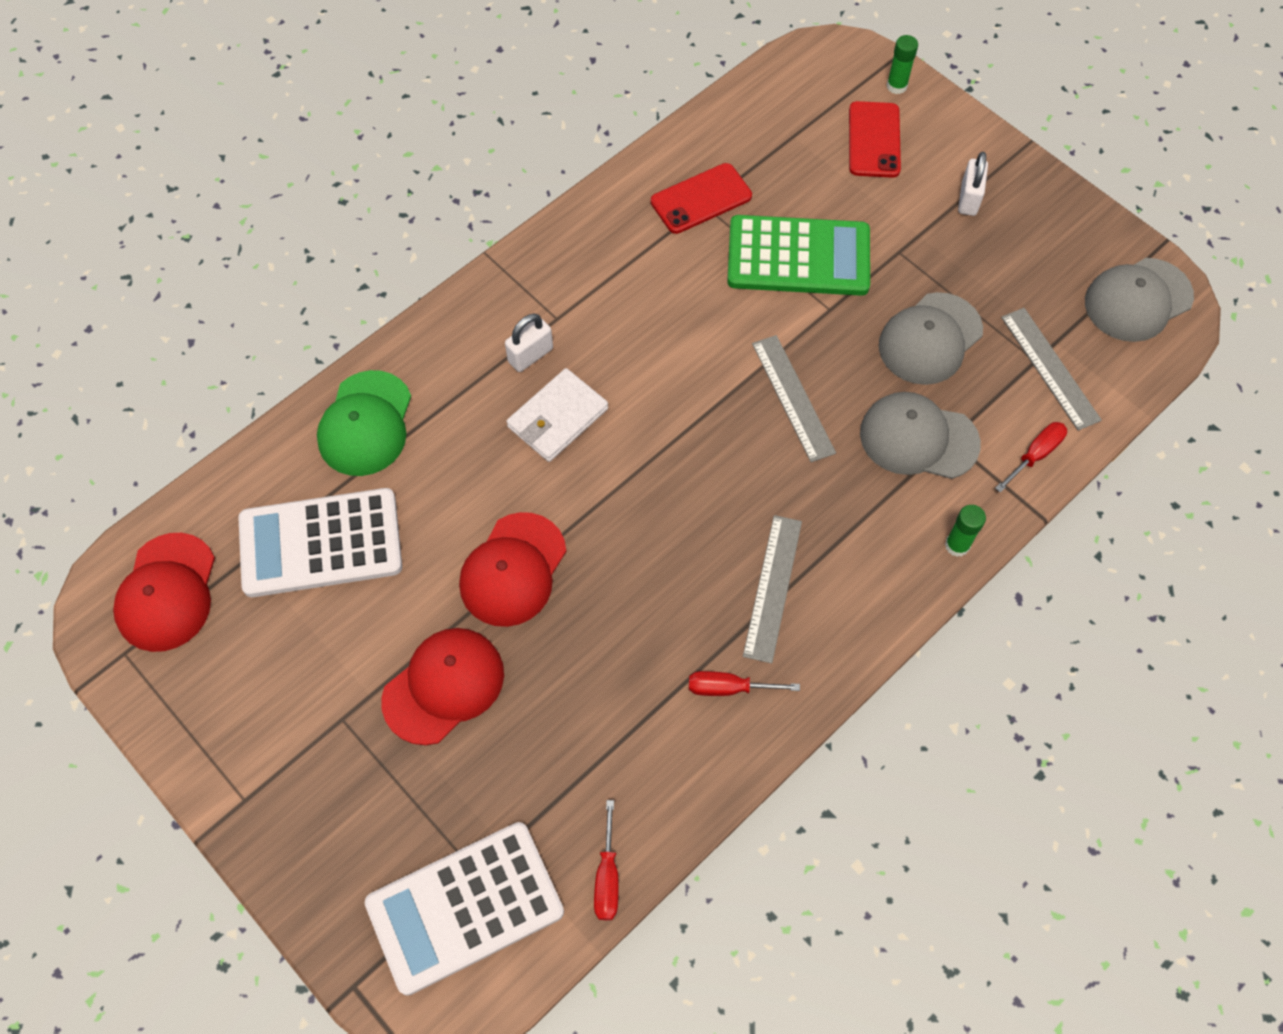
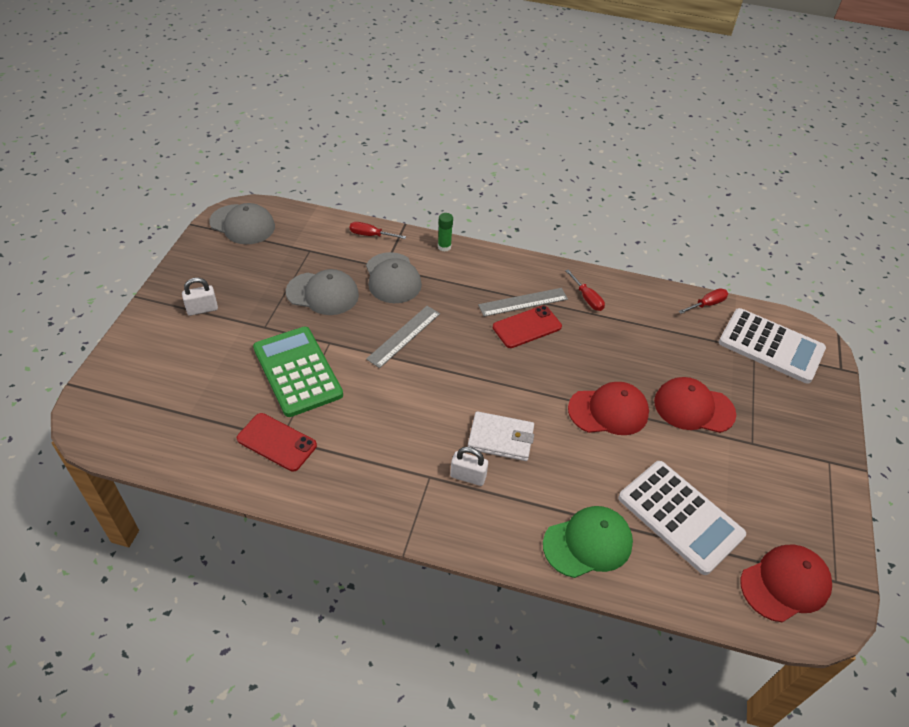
camera: 125 degrees left, 15 degrees down
(874, 140) = (171, 370): red phone -> red phone (527, 327)
(896, 86) = (111, 376): green glue stick -> none
(1050, 368) = (311, 244): grey ruler -> none

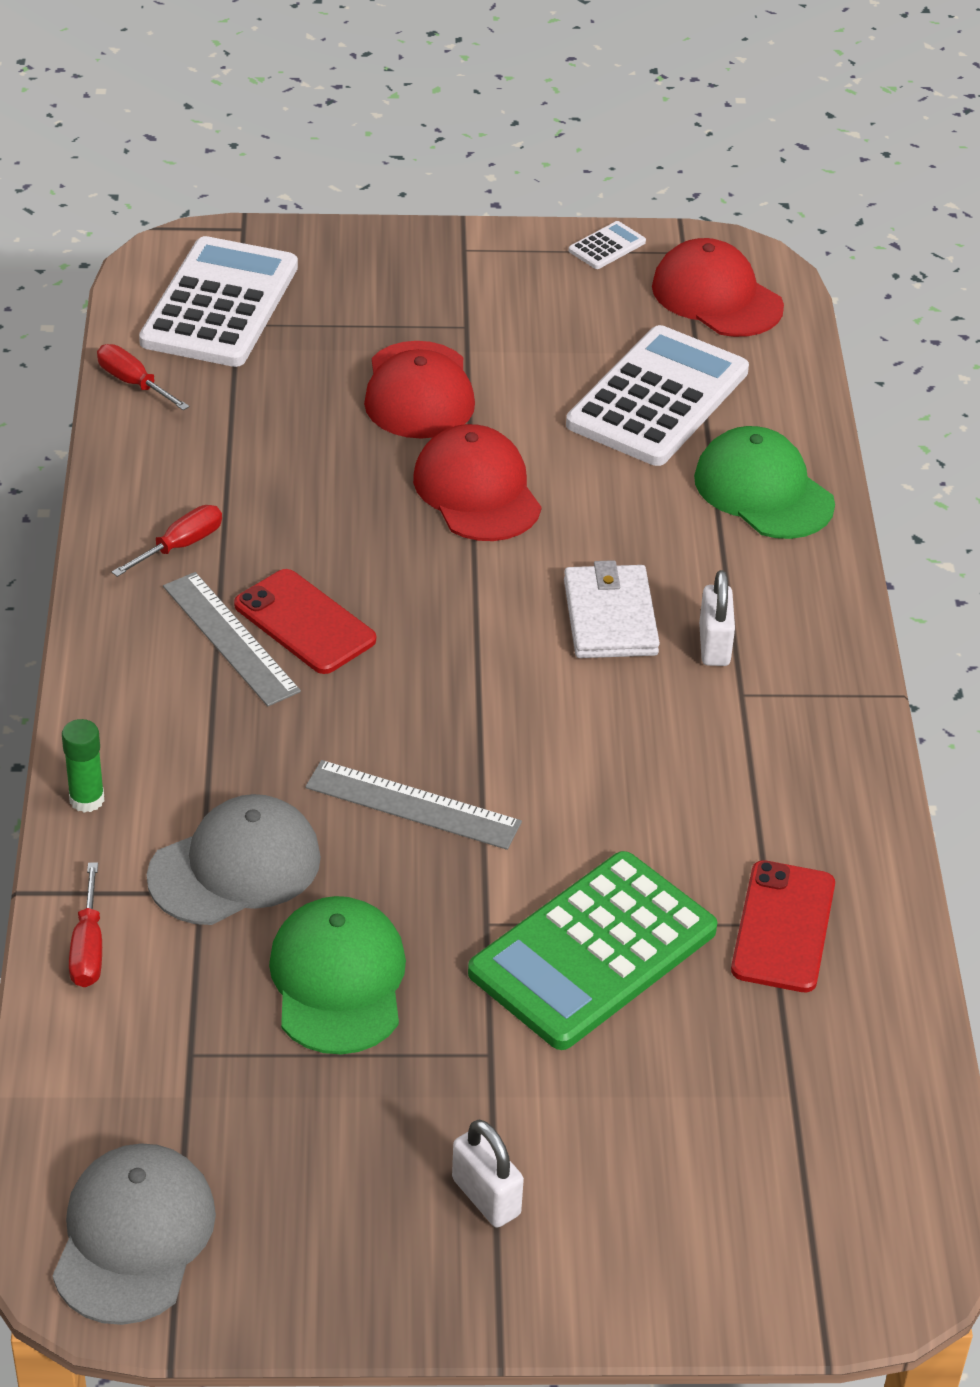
camera: 105 degrees left, 5 degrees down
(323, 293) = (338, 980): grey cap -> green cap
(838, 537) = (607, 246): none -> white calculator

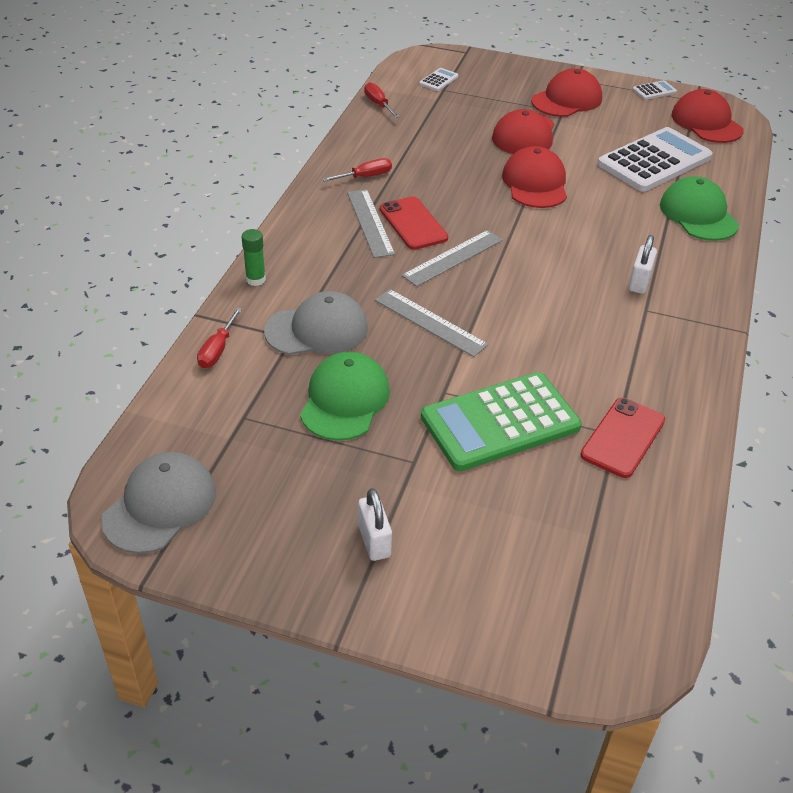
camera: 20 degrees right, 0 degrees up
(220, 304) = (439, 80): white calculator -> white calculator, size x0.41
(399, 673) = (453, 258): none -> grey ruler
(464, 299) = (566, 100): none -> red cap
(610, 617) = (584, 256): white wallet -> none

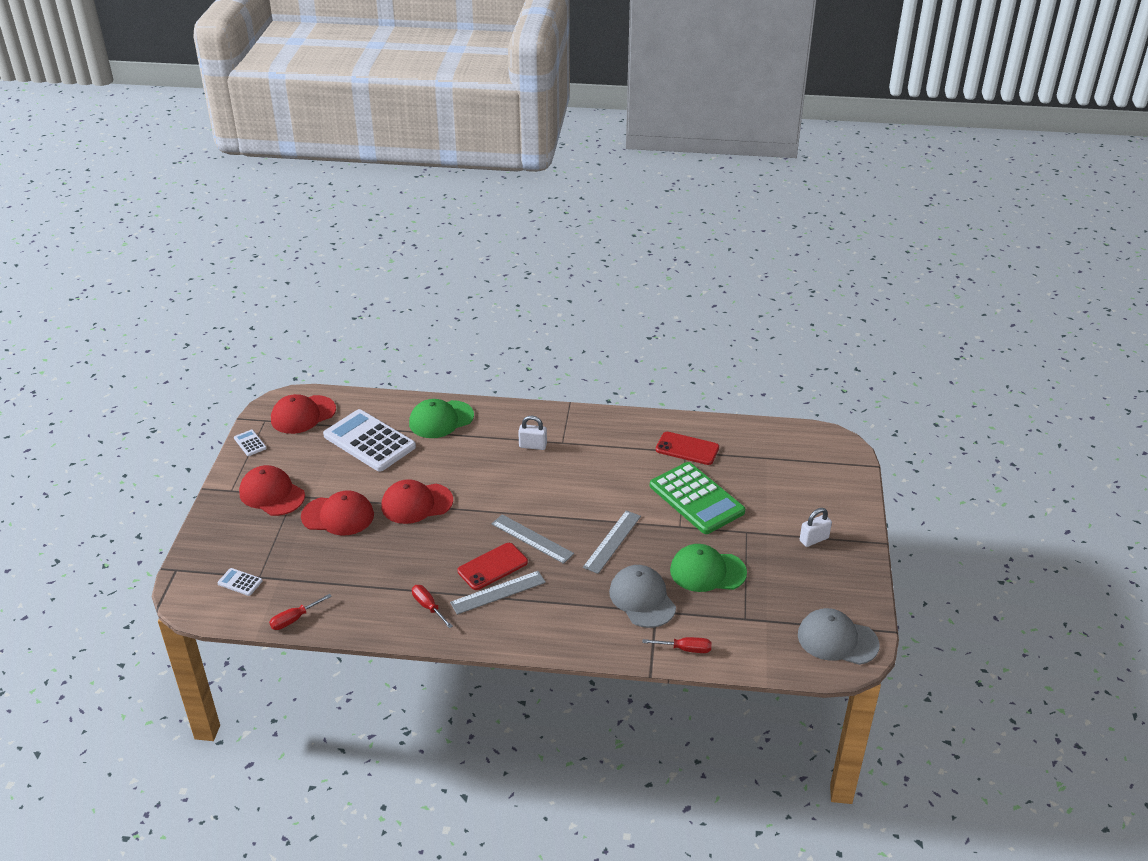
camera: 100 degrees left, 5 degrees down
(255, 279) = (595, 647): green glue stick -> none

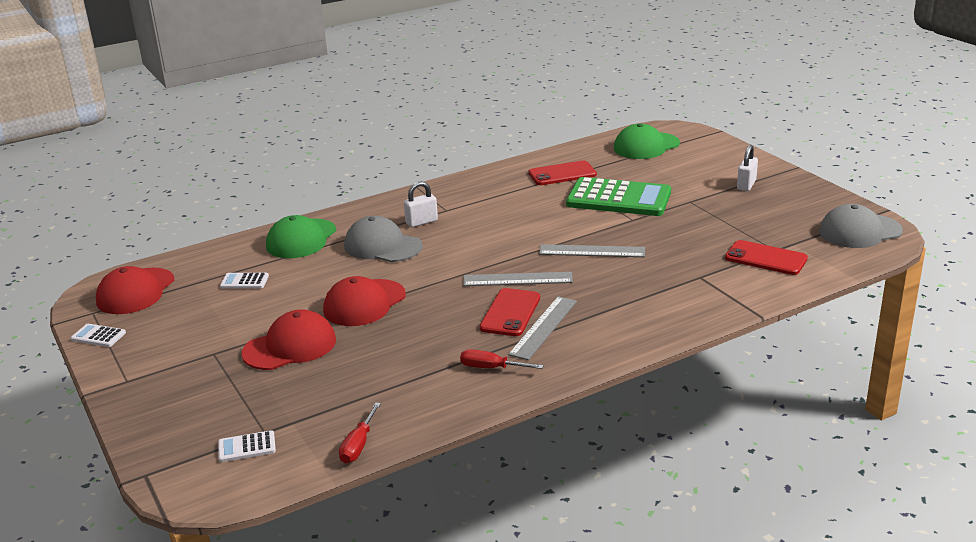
camera: 35 degrees left, 10 degrees down
(272, 494) = (184, 363): red cap -> none
(369, 441) = (244, 281): white calculator -> white calculator, size x0.41
(612, 541) = (592, 251): grey ruler -> grey ruler turned 75 degrees counterclockwise
(642, 599) = (676, 274): grey cap -> grey cap (382, 246)
(685, 649) = (762, 288): red screwdriver -> none
(707, 571) = (699, 236): green cap -> green cap (646, 146)
(726, 622) = (765, 258): none -> red phone

